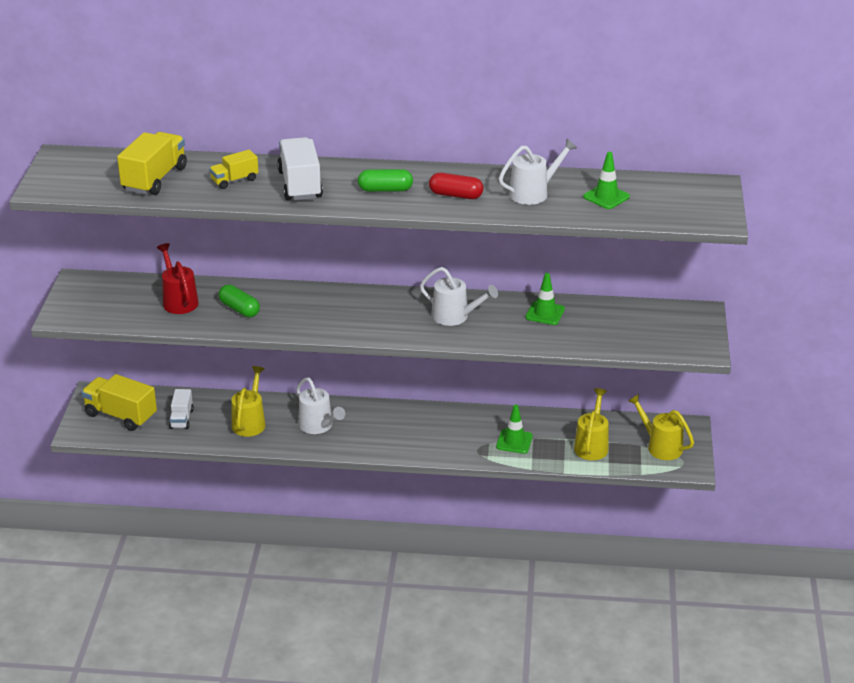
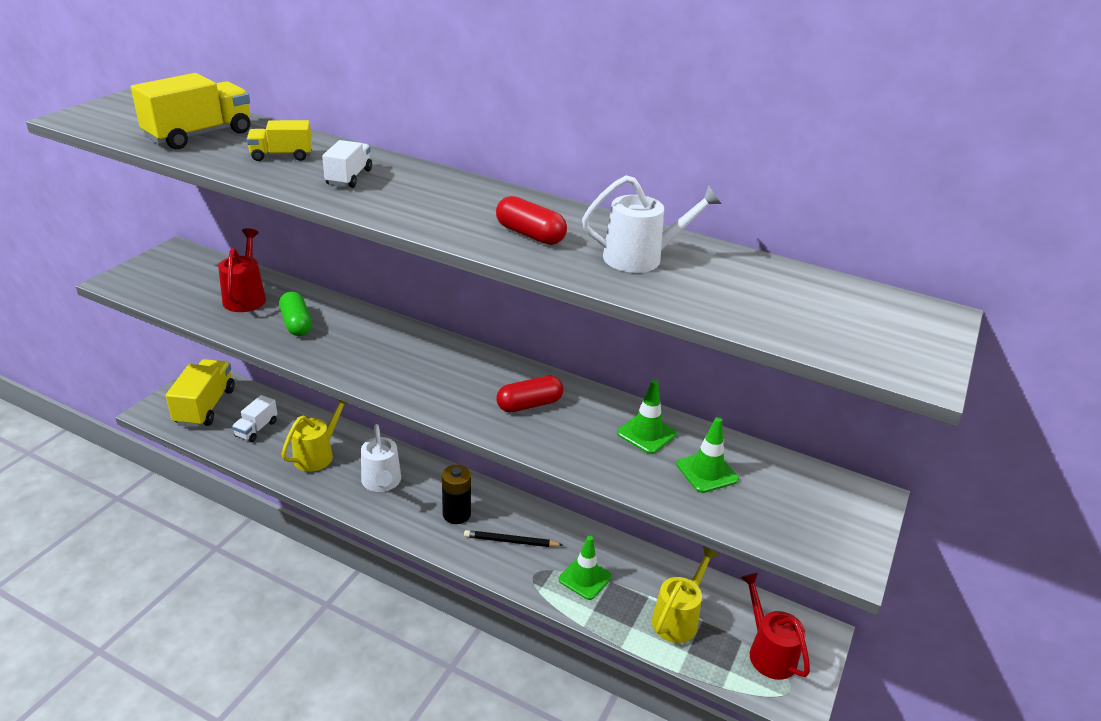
camera: 20 degrees right, 0 degrees up
(121, 415) = (205, 407): yellow truck -> yellow truck turned 45 degrees clockwise
(300, 185) = (349, 177): white truck -> white truck, size x0.58
(385, 190) = (445, 206): green capsule -> none
(393, 430) = (456, 514): none -> black battery
(446, 435) = (511, 541): none -> black pencil
(455, 317) = (529, 404): white watering can -> red capsule
(606, 197) = (746, 289): green traffic cone -> green traffic cone (707, 472)
(660, 446) = (768, 652): yellow watering can -> red watering can

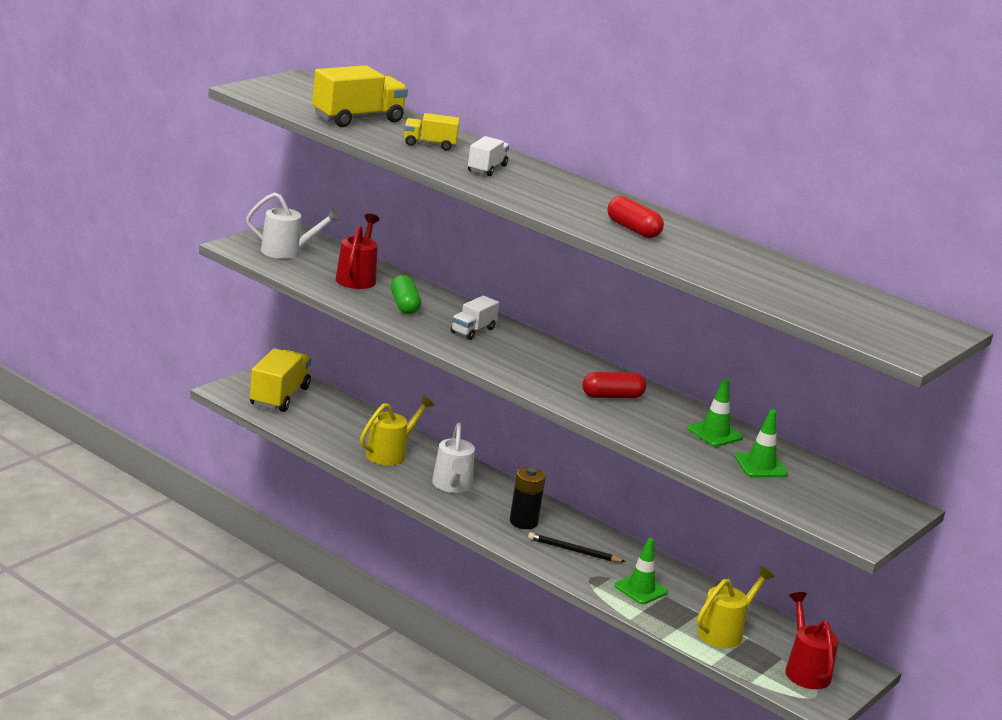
camera: 10 degrees right, 10 degrees down
(256, 429) = (330, 423): white truck -> white truck (473, 330)
(641, 258) = (721, 258): white watering can -> white watering can (287, 252)

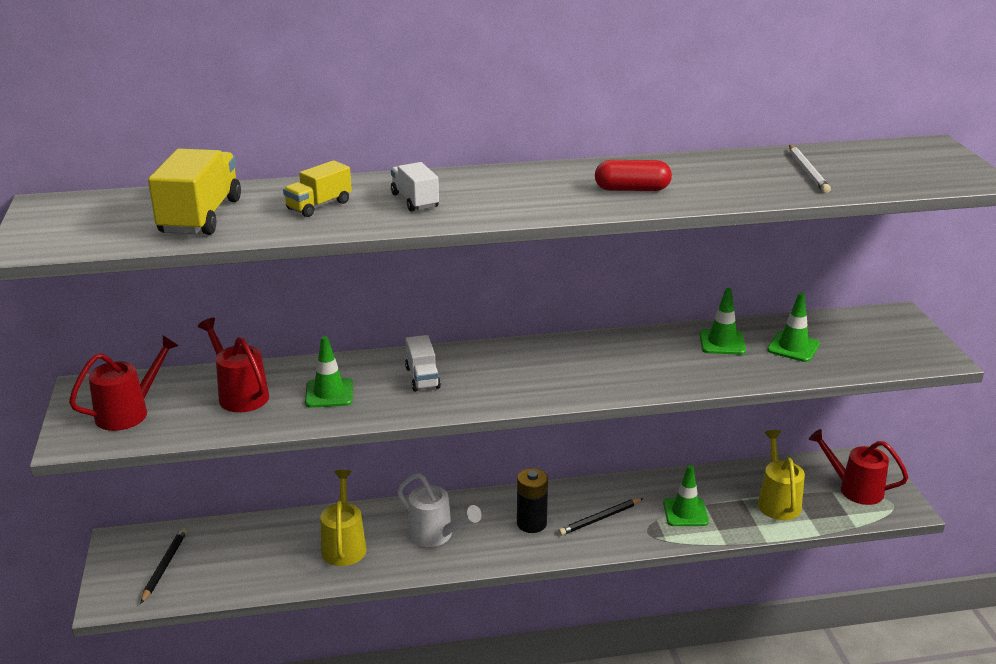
camera: 45 degrees left, 5 degrees up
(279, 396) = (164, 566): yellow truck -> black pencil
(287, 252) = (129, 412): white watering can -> red watering can
(404, 305) = (329, 393): green capsule -> green traffic cone
(612, 396) = (617, 362): red capsule -> none
(788, 285) = (807, 171): none -> white pencil

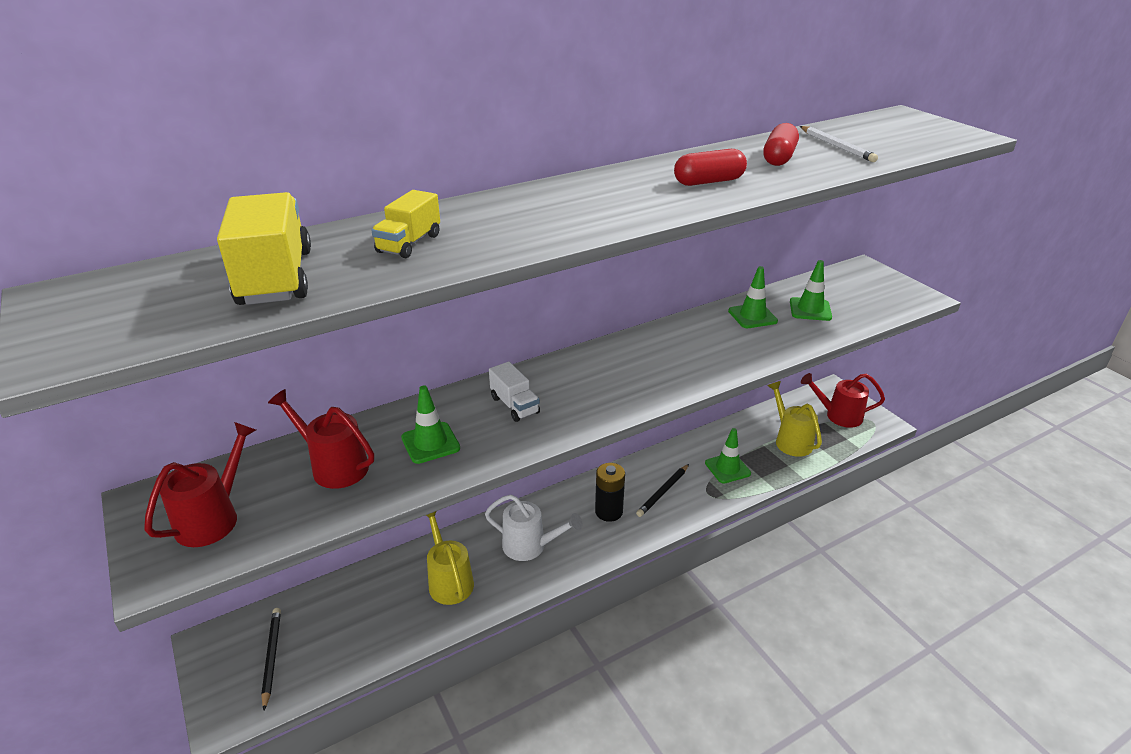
camera: 20 degrees left, 5 degrees up
(415, 201) = (510, 223): white truck -> none
(730, 175) = (779, 158): none -> red capsule

